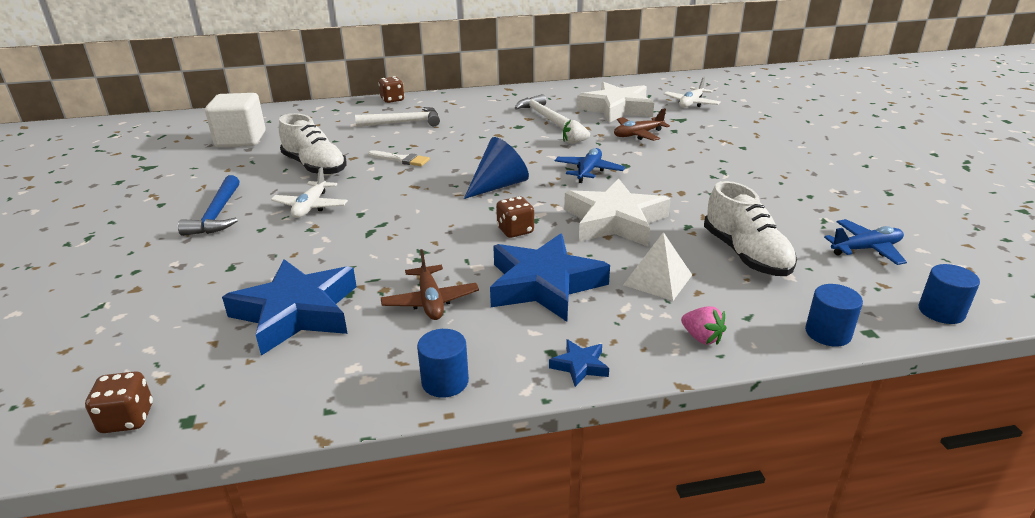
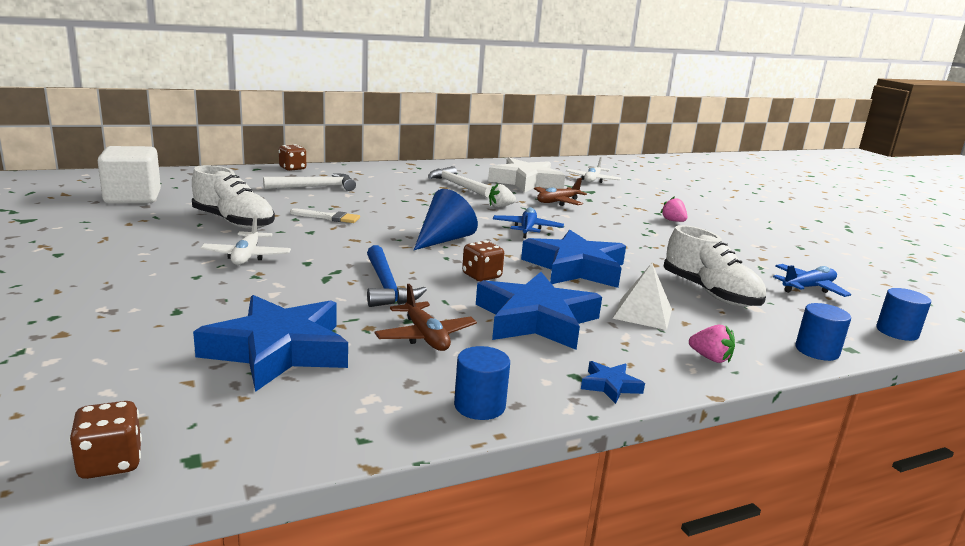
camera: 15 degrees left, 10 degrees down
(217, 214) = (135, 263): blue hammer -> blue hammer (386, 286)
(615, 221) = (575, 268): white star -> blue star
(754, 158) = (673, 221): none -> pink strawberry

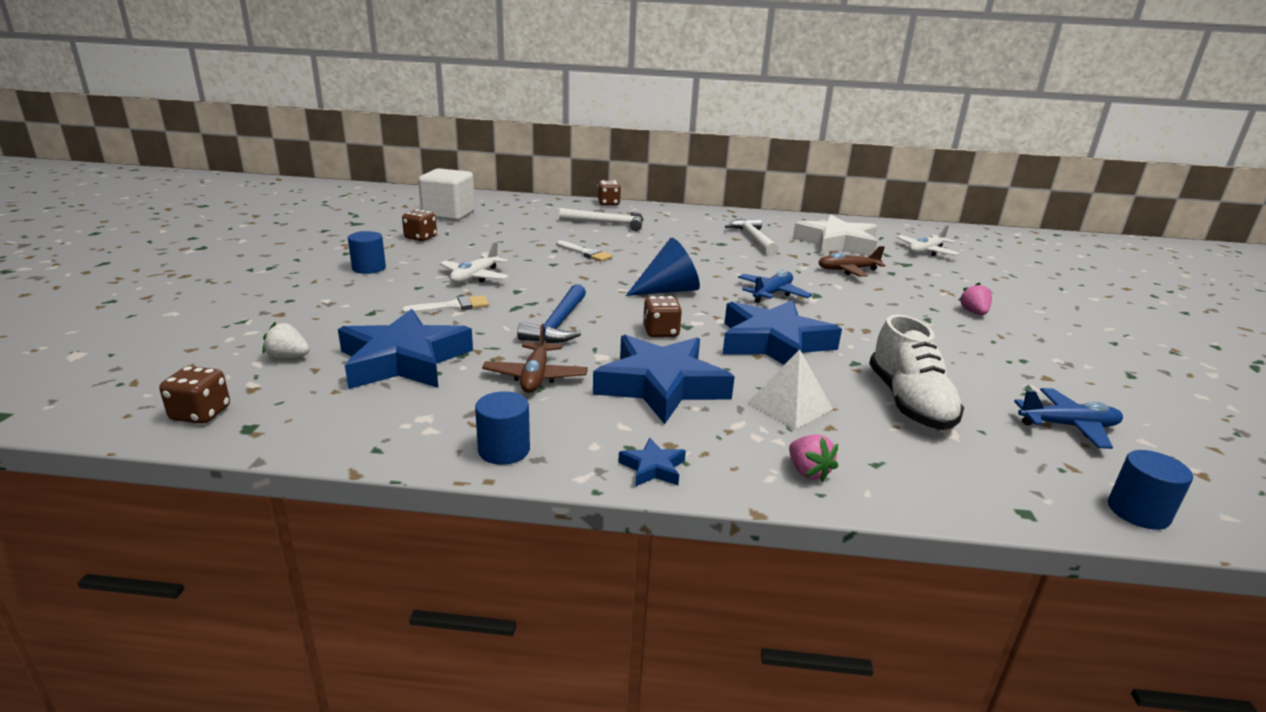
camera: 30 degrees right, 5 degrees up
(131, 225) = (420, 238): none -> brown dice
(234, 222) = (500, 246): white shoe -> none
(260, 289) = (452, 307): none -> white brush
(500, 206) = (772, 266): white strawberry -> white strawberry (288, 357)
(817, 351) = (969, 501): blue cylinder -> blue cylinder (369, 268)

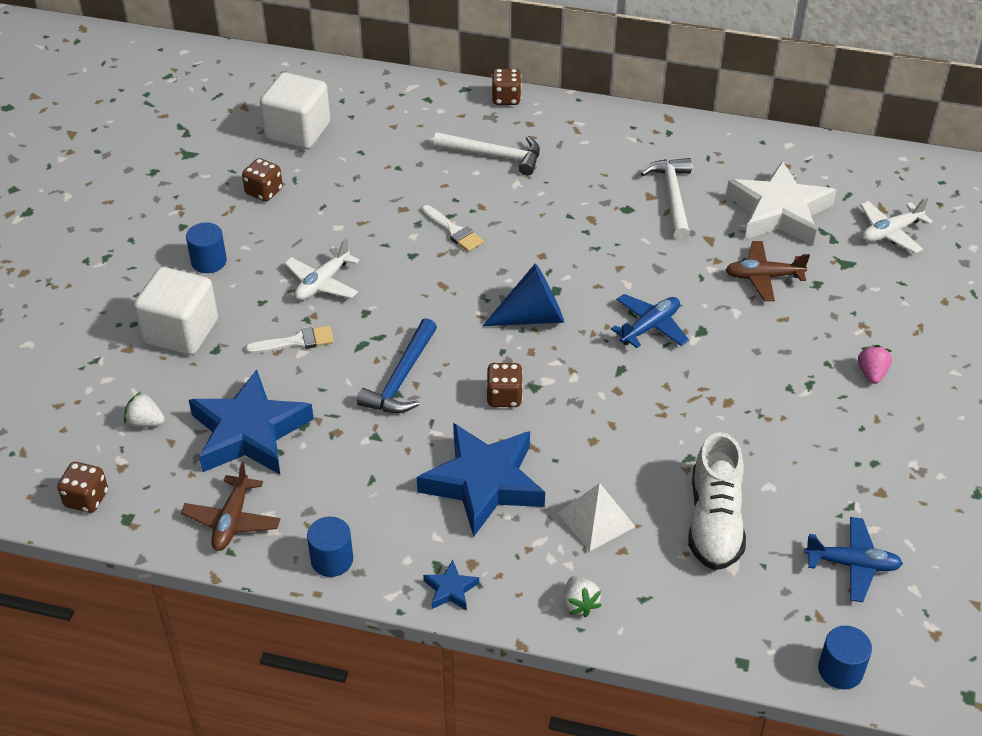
camera: 10 degrees right, 20 degrees up
(337, 303) = (181, 332): none -> white cube
(535, 377) = (368, 463): brown plane -> brown plane (232, 520)
(774, 343) = (617, 421): blue star -> none
(808, 472) = (579, 604): pink strawberry -> white strawberry

